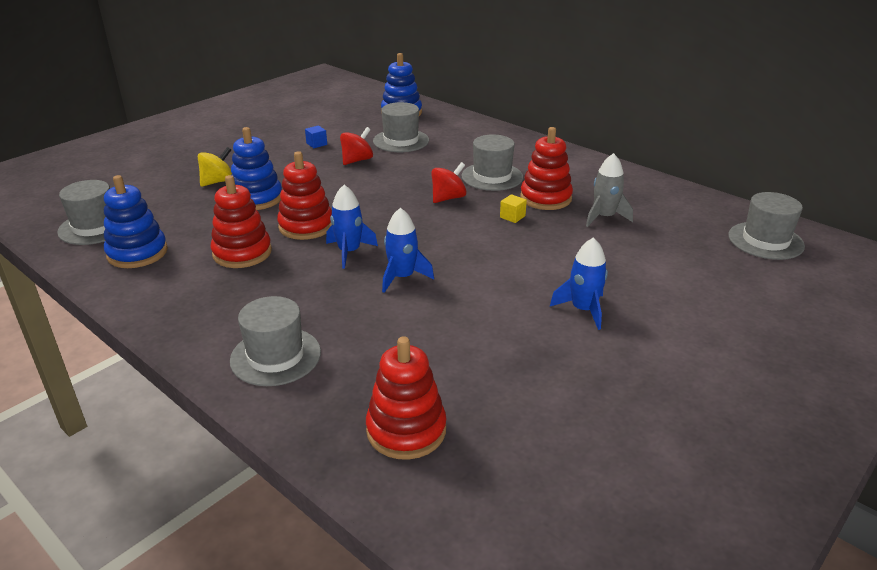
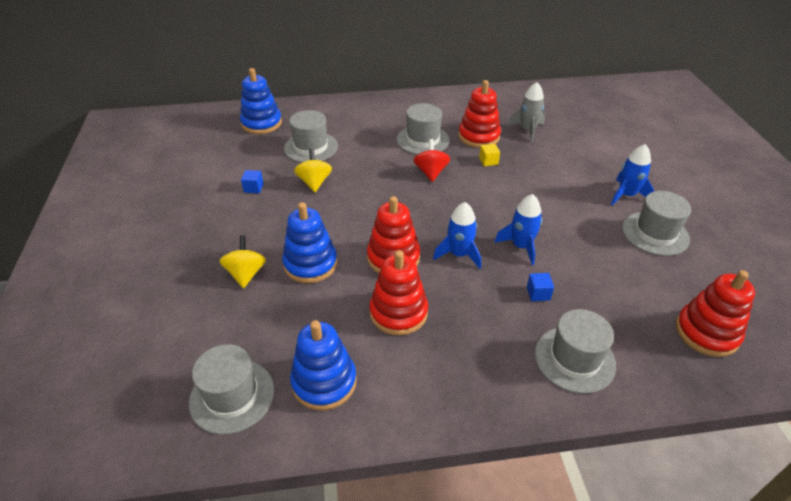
camera: 50 degrees left, 10 degrees up
(345, 308) = (538, 293): none -> blue cube
(357, 160) = (314, 182): red spinning top -> yellow spinning top
(765, 240) = (608, 99): grey hat -> grey hat (655, 233)

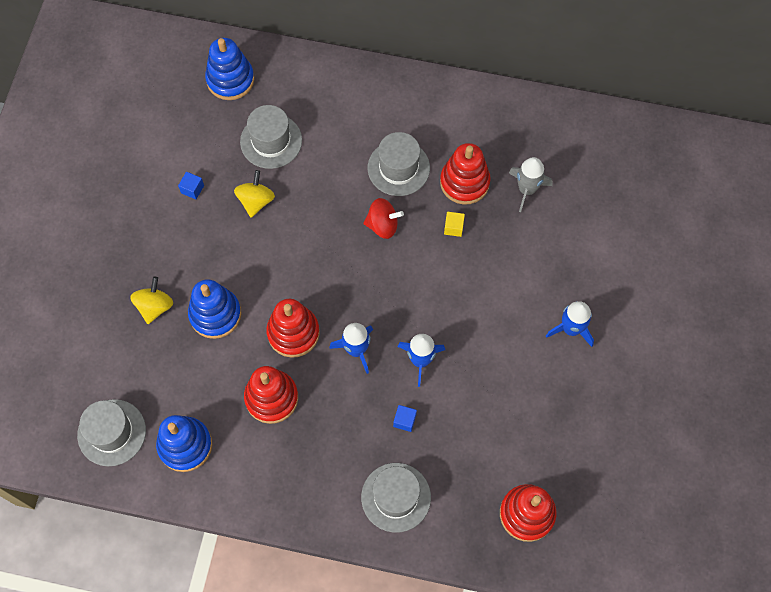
camera: 20 degrees right, 25 degrees up
(431, 172) = (382, 225): red spinning top -> red spinning top turned 75 degrees clockwise
(655, 233) = (563, 390): grey hat -> none

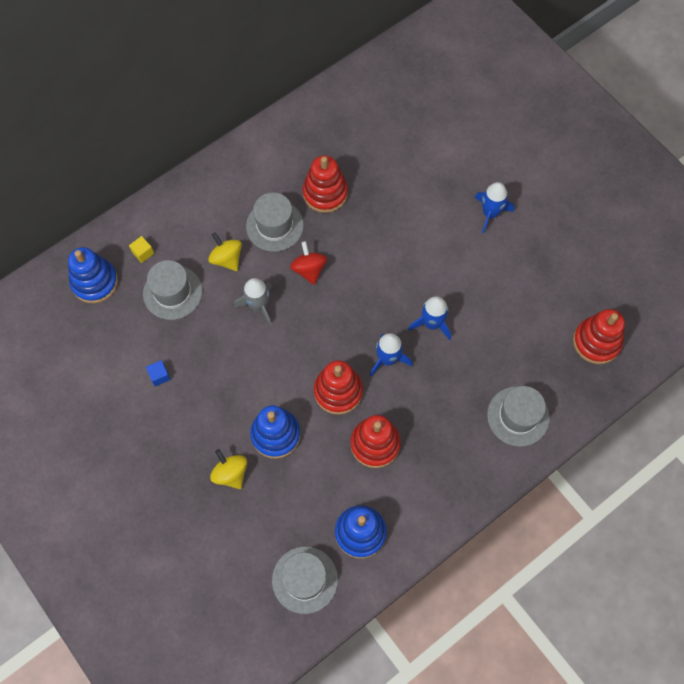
camera: 50 degrees left, 0 degrees up
(256, 201) = (211, 339): yellow spinning top -> yellow spinning top (227, 259)
(382, 225) = (309, 269): red spinning top -> red spinning top turned 60 degrees counterclockwise
(404, 420) = (467, 368): blue cube -> none
(453, 227) = (352, 226): yellow cube -> yellow cube (143, 253)
(527, 189) = (366, 160): grey rocket -> grey rocket (258, 306)

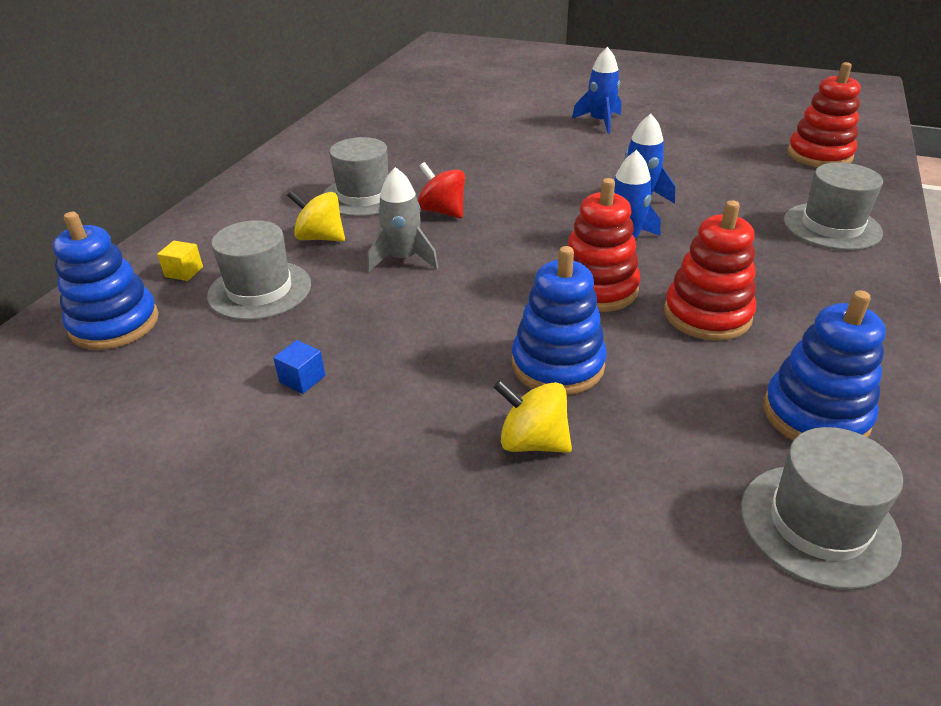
camera: 30 degrees left, 30 degrees down
(325, 193) = (405, 160): red stacking toy -> none

